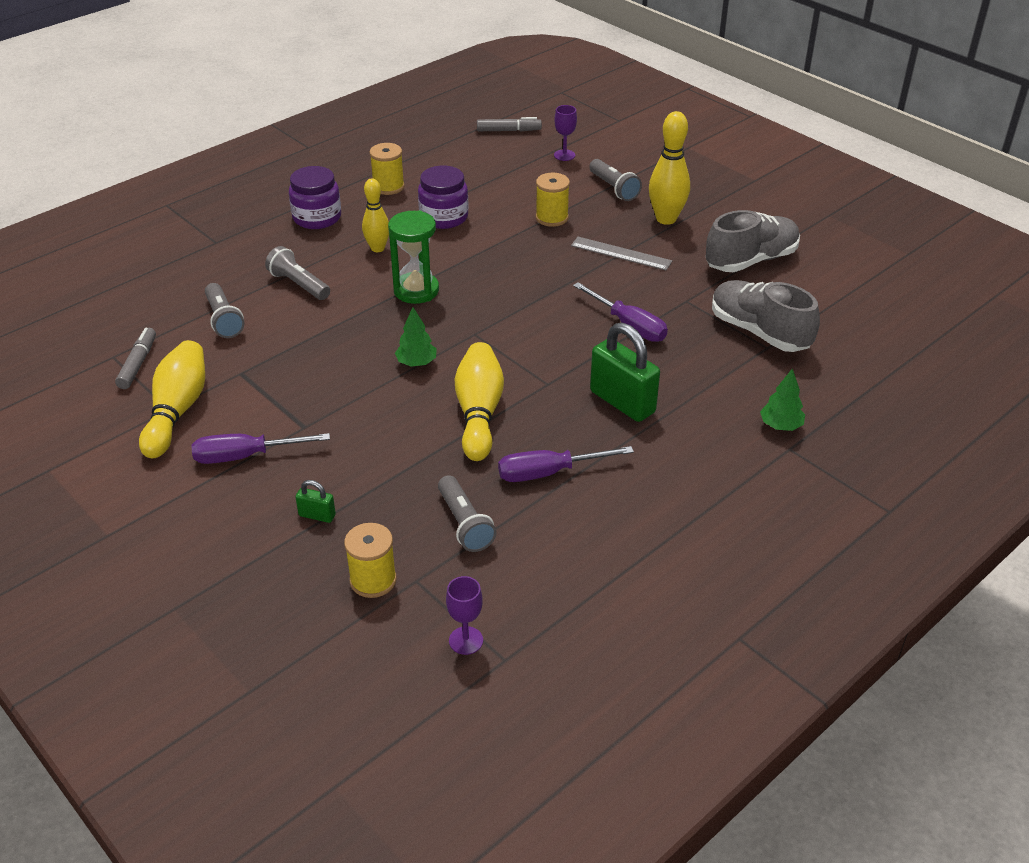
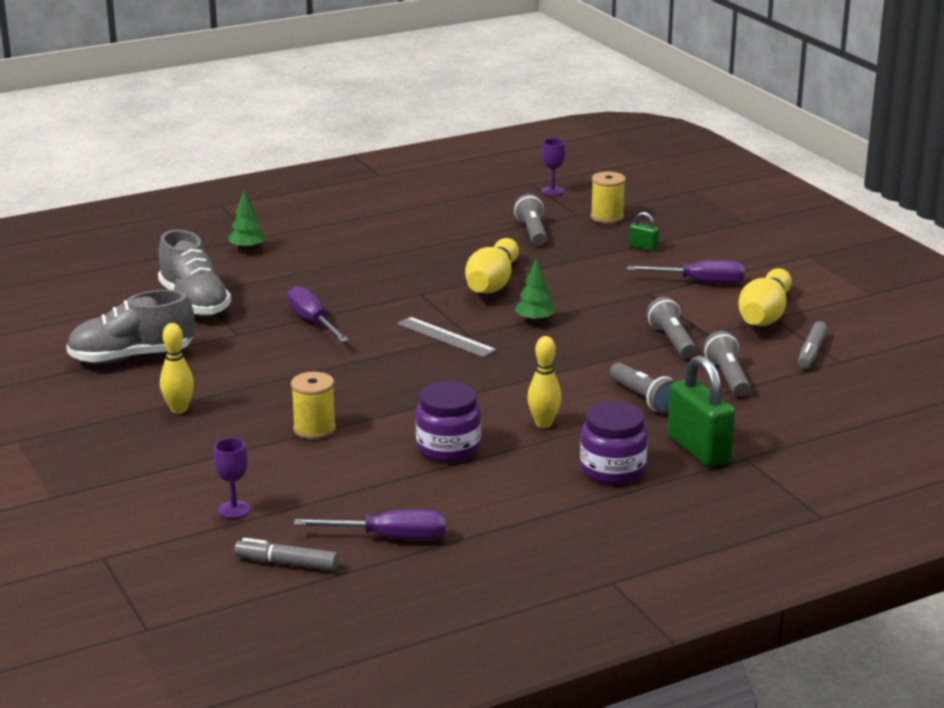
camera: 165 degrees left, 15 degrees down
(388, 187) = (506, 498): yellow spool -> none
(416, 291) = (513, 376): green hourglass -> none
(548, 473) = (454, 247): purple screwdriver -> purple screwdriver (390, 537)
(614, 188) = (207, 454): grey flashlight -> grey flashlight (672, 340)
(621, 253) = (265, 382): grey ruler -> grey ruler (446, 337)
(622, 402) = (364, 275): green padlock -> green padlock (698, 449)
(666, 219) = (179, 409): yellow bowling pin -> yellow bowling pin, size x0.65

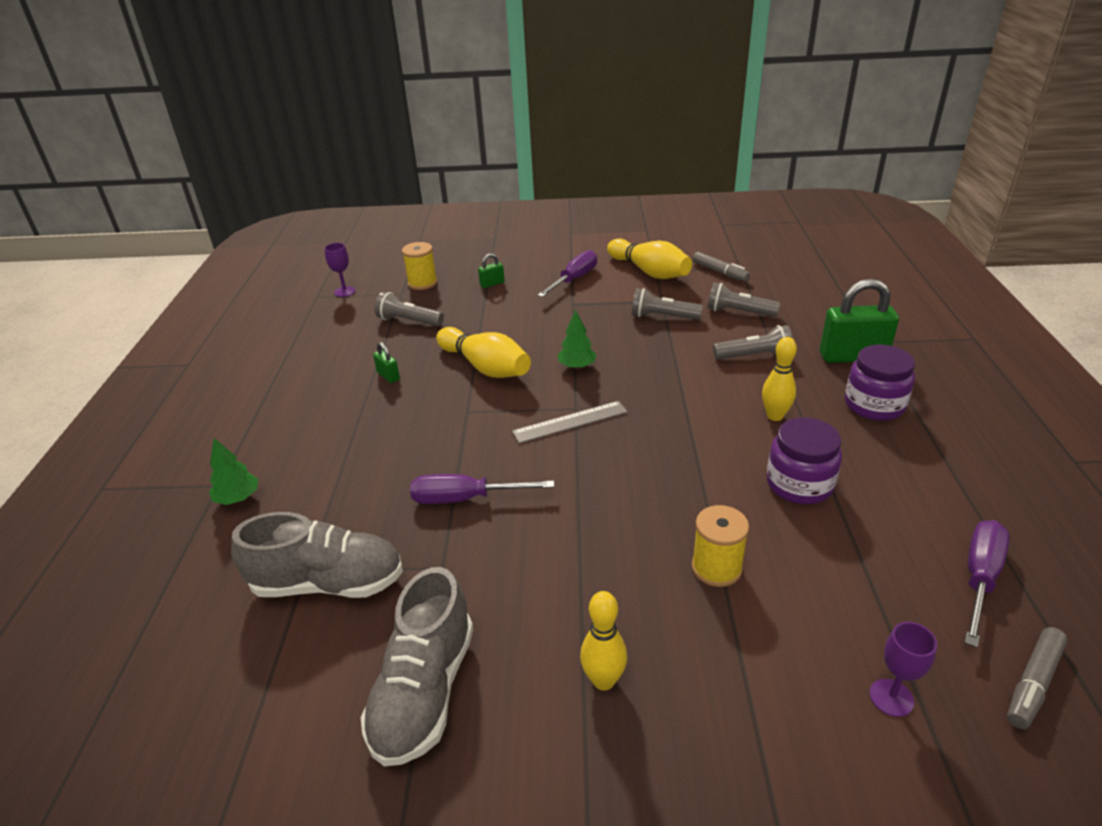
camera: 60 degrees left, 10 degrees up
(439, 250) = (388, 376): none -> green padlock

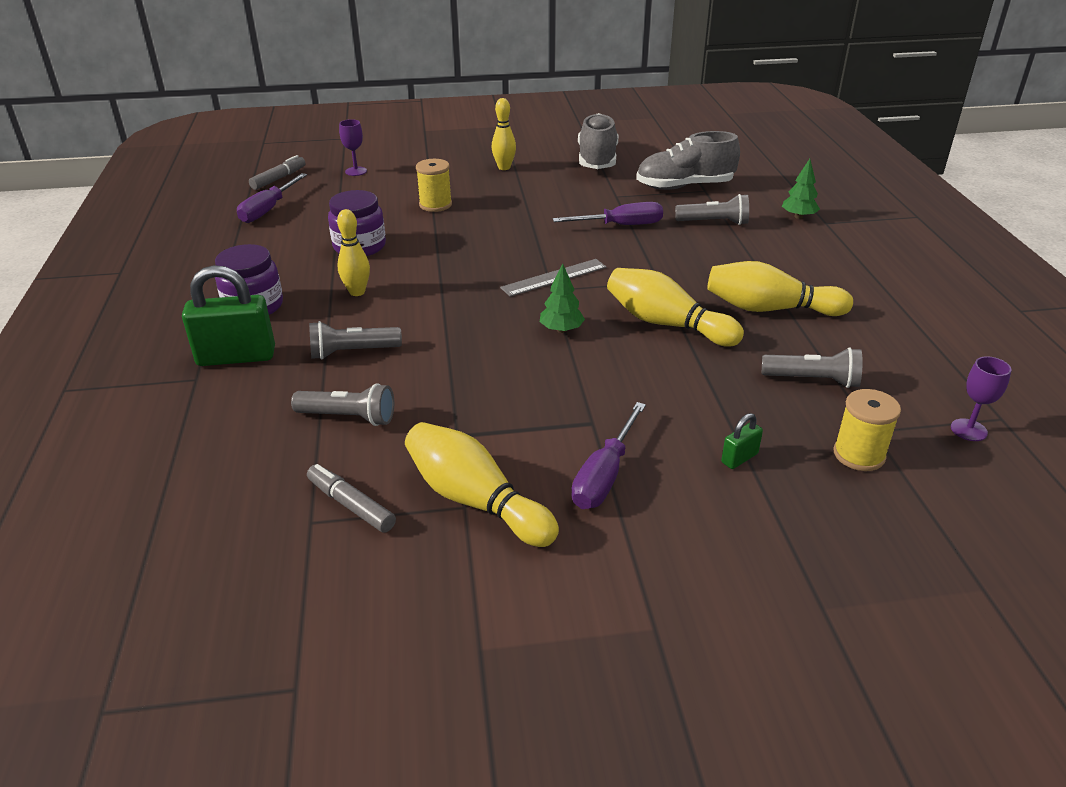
camera: 170 degrees right, 0 degrees up
(388, 376) = (770, 309): green padlock -> yellow bowling pin
(662, 317) = (458, 404): grey flashlight -> grey flashlight (714, 222)

